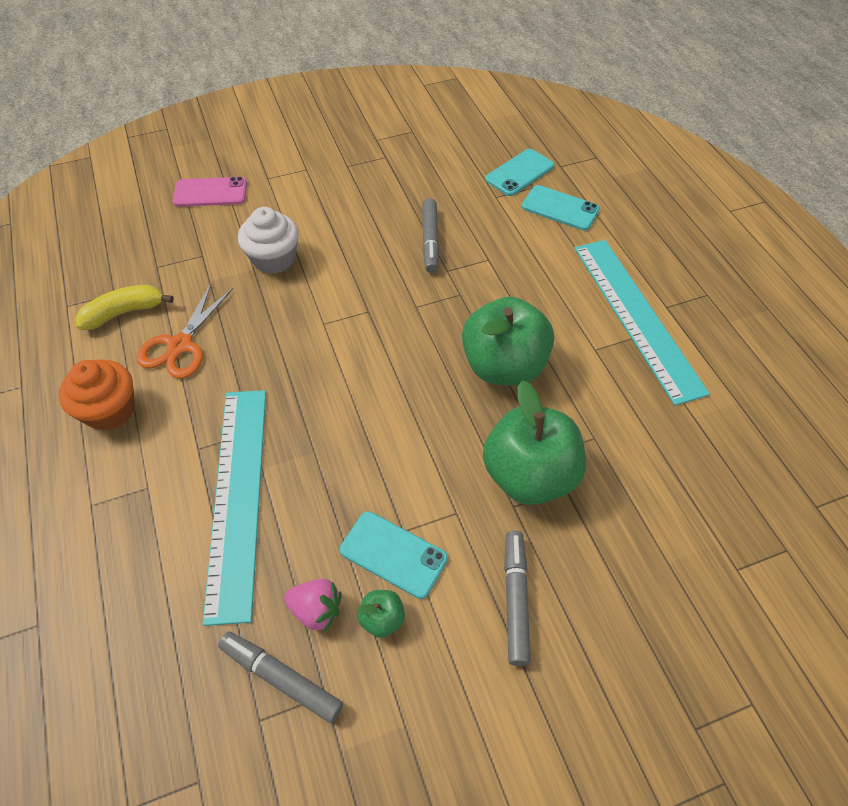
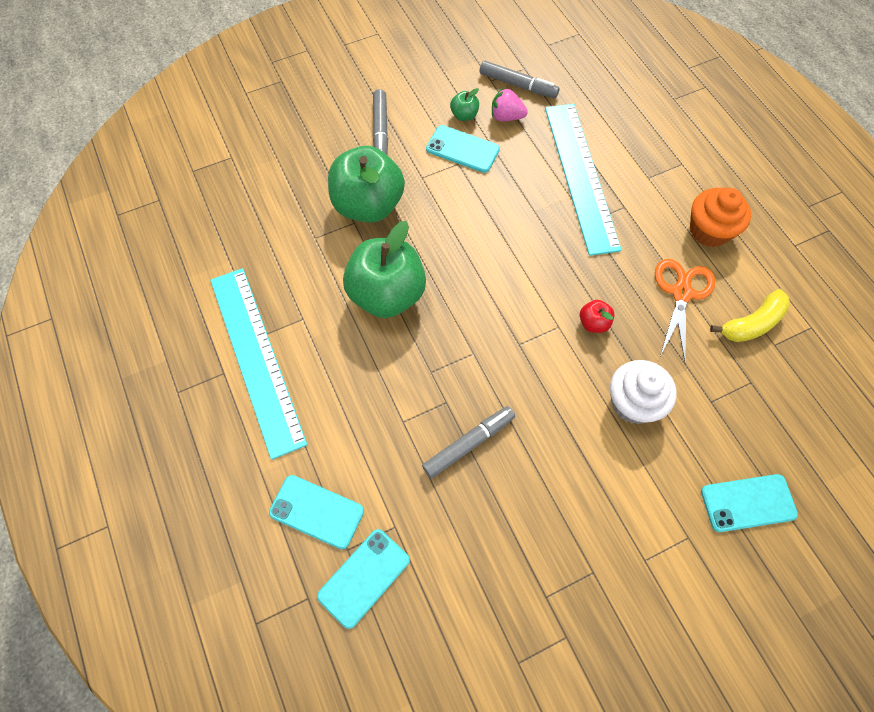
camera: 175 degrees right, 10 degrees up
(210, 192) = (748, 503): pink phone -> turquoise phone
(286, 324) = (593, 323): none -> red apple
(430, 240) = (468, 444): grey marker -> grey marker turned 60 degrees clockwise

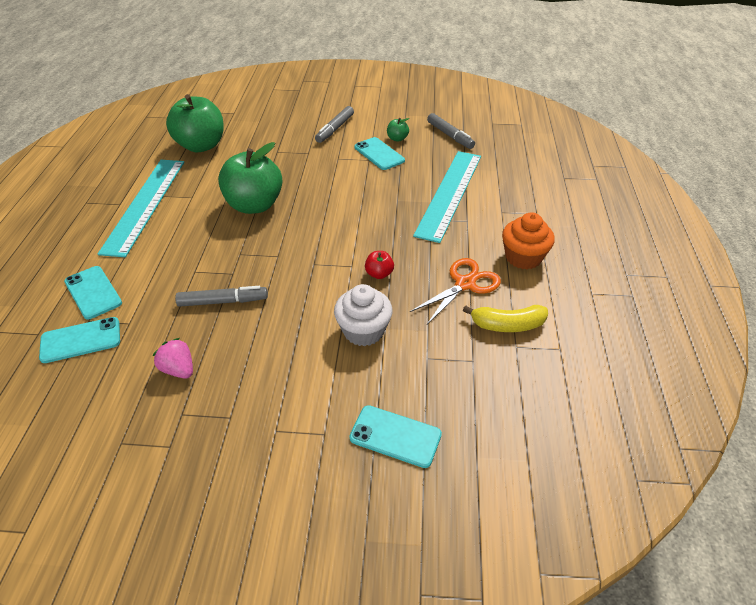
camera: 30 degrees right, 20 degrees down
(368, 205) = (289, 160): green apple -> green apple (201, 145)
(506, 117) = (425, 148): pink strawberry -> pink strawberry (178, 369)

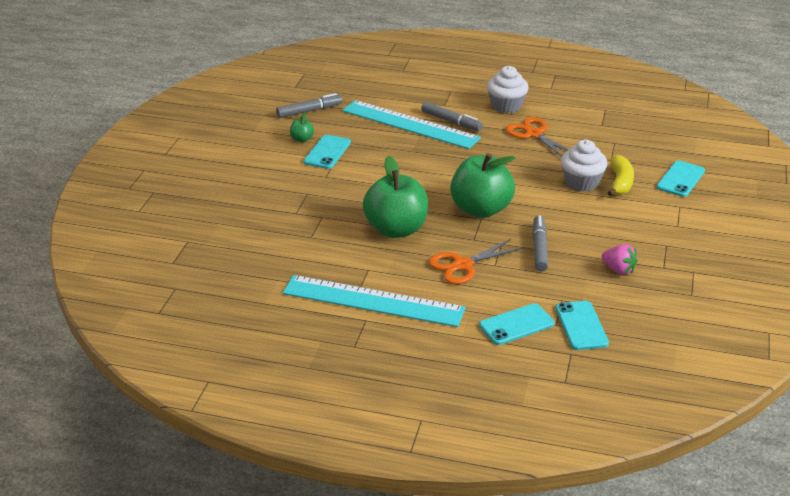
camera: 80 degrees left, 10 degrees down
(178, 369) = (618, 270): pink strawberry -> pink strawberry turned 105 degrees counterclockwise
(194, 250) = (463, 265): none -> orange scissors
(201, 145) = (259, 265): green apple -> green apple (481, 209)
(335, 129) = (264, 174): grey marker -> grey marker (451, 122)
(379, 154) = (327, 152): turquoise phone -> turquoise phone turned 45 degrees counterclockwise
(379, 274) = (515, 170): red apple -> none
(507, 325) = (580, 124): yellow banana -> yellow banana (620, 183)
(523, 257) = (506, 106): orange cupcake -> white cupcake

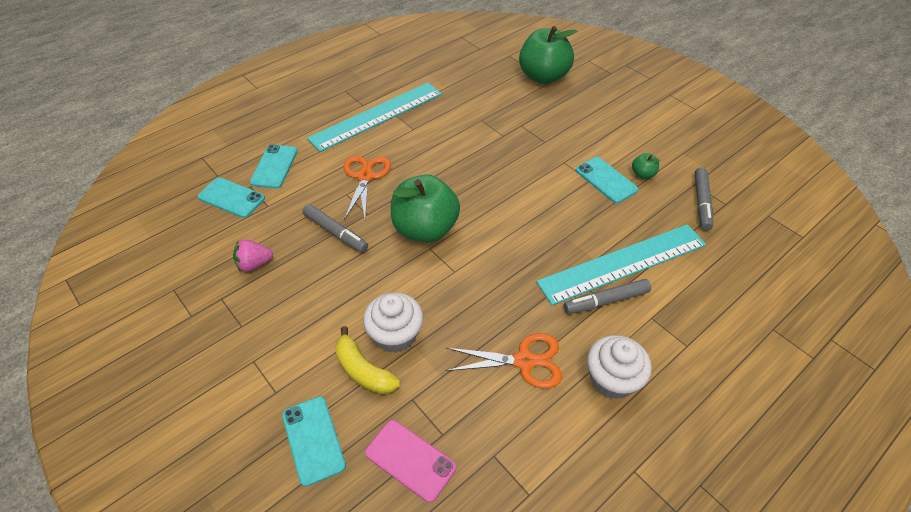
camera: 125 degrees right, 15 degrees up
(396, 229) = (447, 165): green apple -> green apple (543, 76)
(642, 146) = (410, 460): none -> pink phone

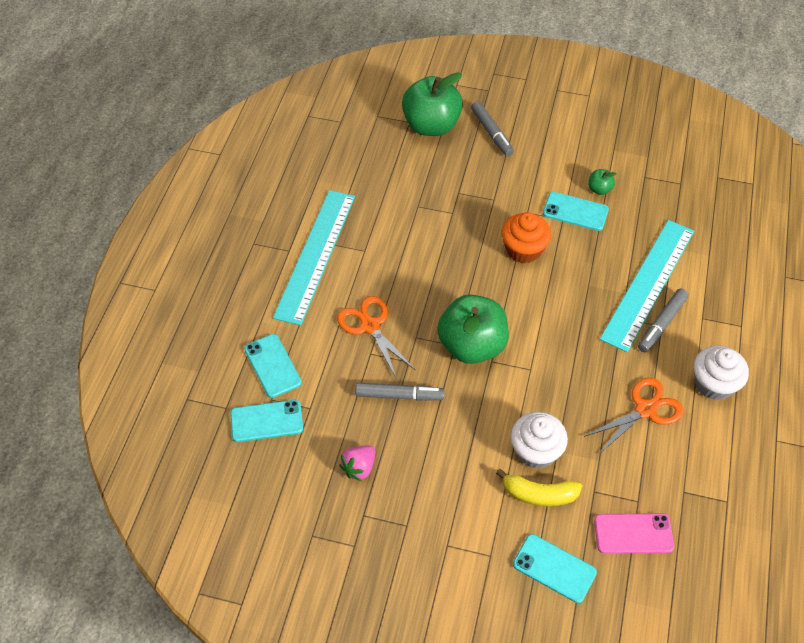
camera: 35 degrees left, 5 degrees up
(535, 185) = (523, 250): none -> orange cupcake
(701, 202) = (662, 192): grey marker -> grey marker (491, 133)

